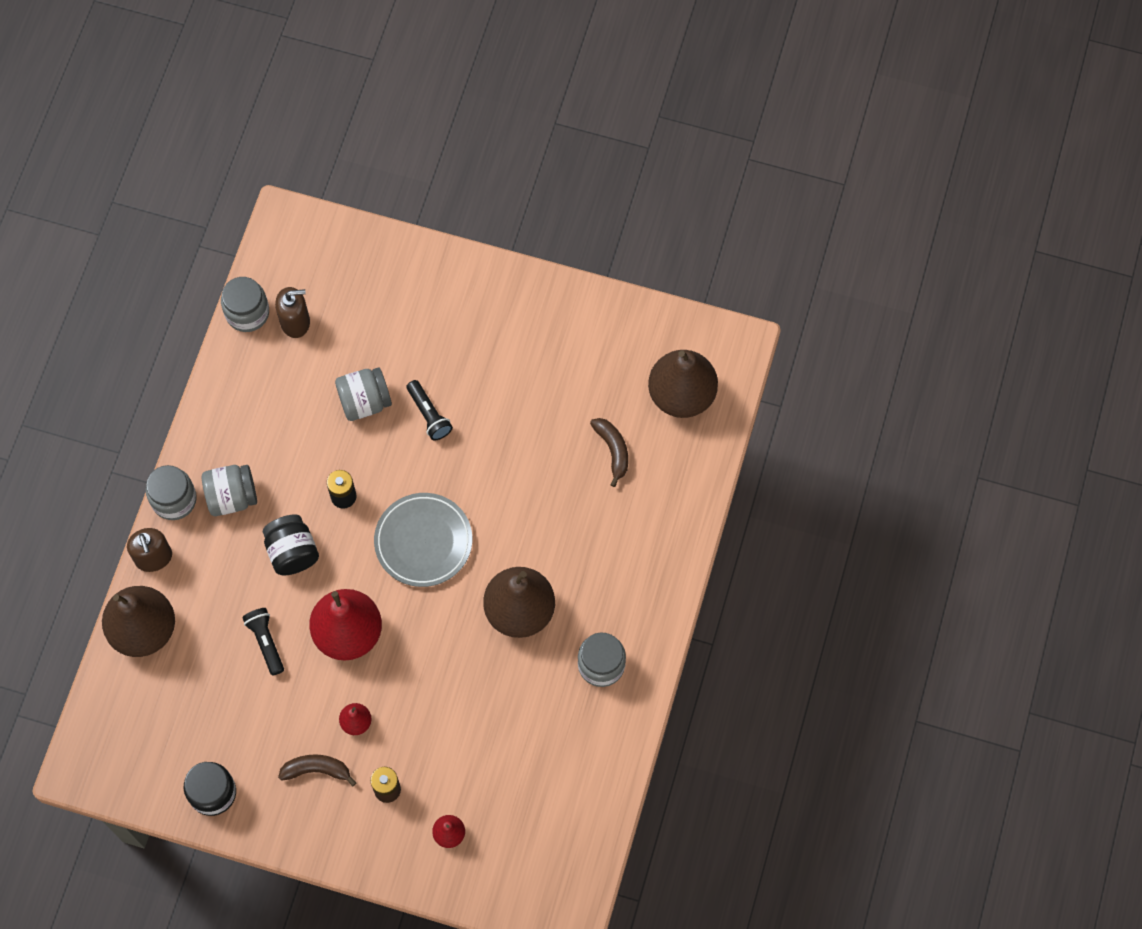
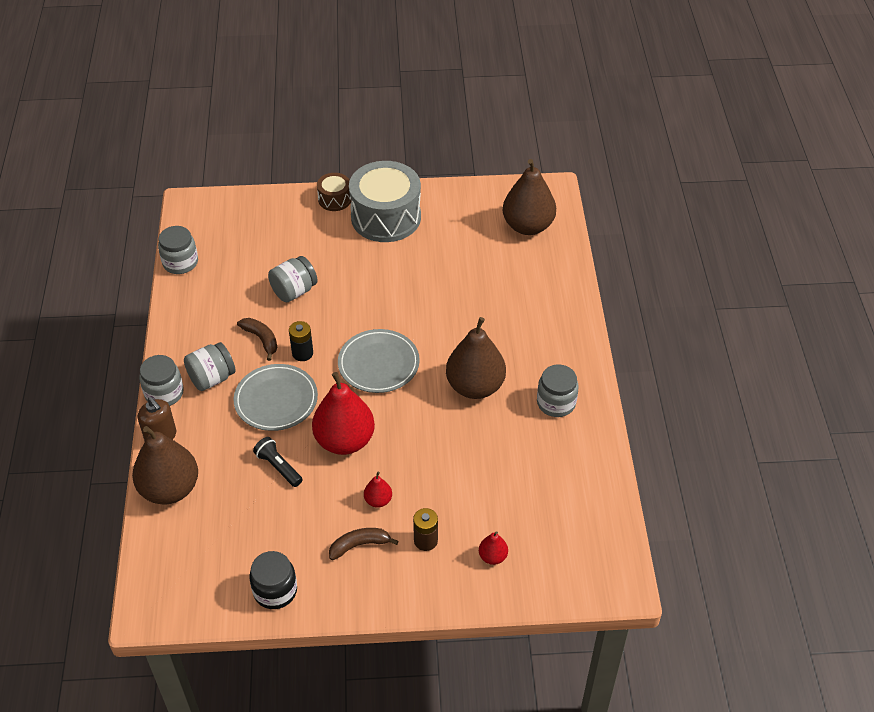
camera: 20 degrees left, 20 degrees down
(292, 552) = (276, 400): black jar -> grey plate
(295, 322) = (220, 258): brown soap dispenser -> none
(429, 415) = (347, 286): black flashlight -> none
(462, 272) = (334, 199): none -> brown drum
(514, 322) = (386, 217): none -> grey drum
(613, 450) = (495, 270): brown banana -> brown banana (261, 339)

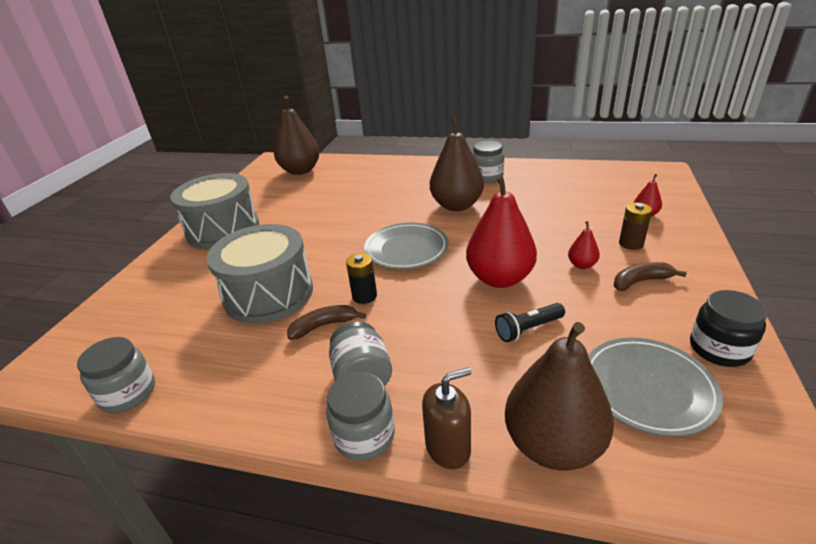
camera: 70 degrees left, 15 degrees down
(276, 400) = (425, 322): grey plate -> grey plate (647, 388)
(294, 291) = (269, 294): grey jar -> grey drum
(334, 199) = (166, 256): brown drum -> none
(359, 545) = (641, 281): brown banana -> brown banana turned 75 degrees clockwise

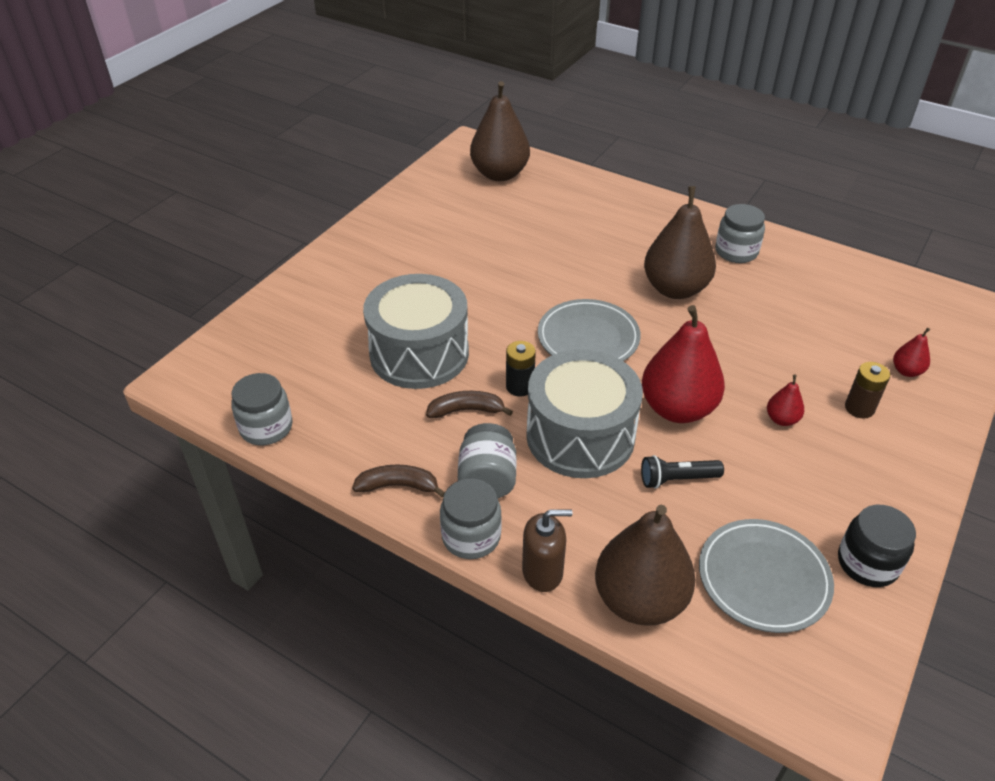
camera: 15 degrees right, 10 degrees up
(223, 229) = (387, 246): grey drum -> grey drum (580, 436)
(641, 281) = (837, 461): brown banana -> brown banana (398, 486)

